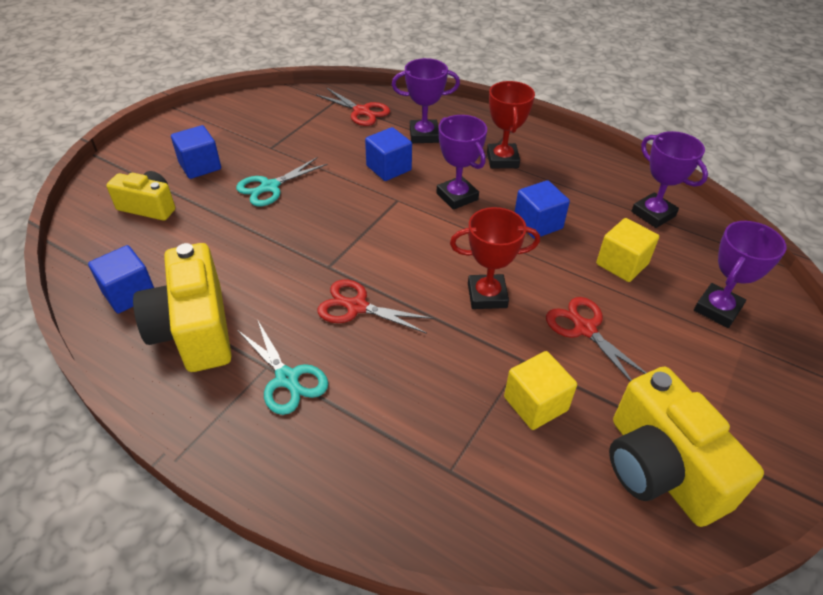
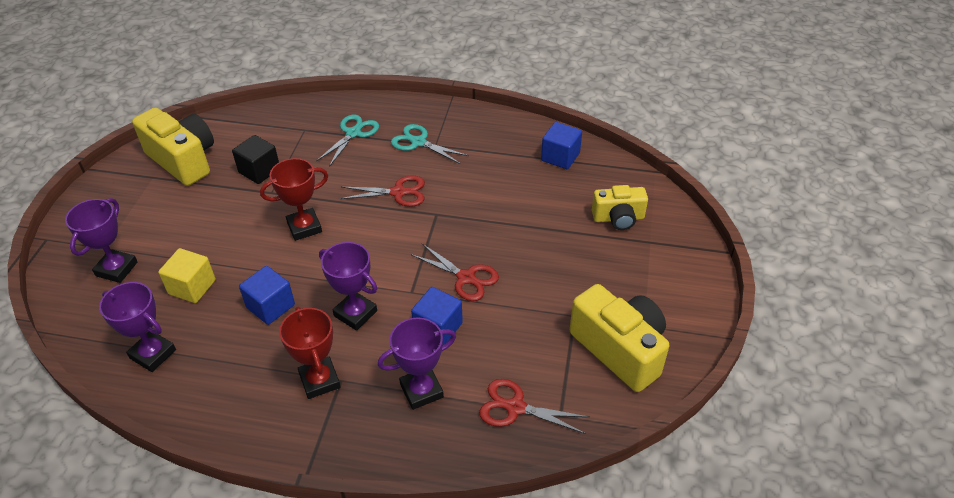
camera: 160 degrees right, 0 degrees up
(194, 330) = (496, 150): yellow camera -> yellow camera (620, 349)
(200, 166) = (619, 270): blue cube -> none
(270, 187) = (536, 268): turquoise scissors -> turquoise scissors (353, 133)
(535, 404) = (259, 171): yellow cube -> black cube
(585, 329) = (226, 224): red scissors -> red scissors (466, 277)

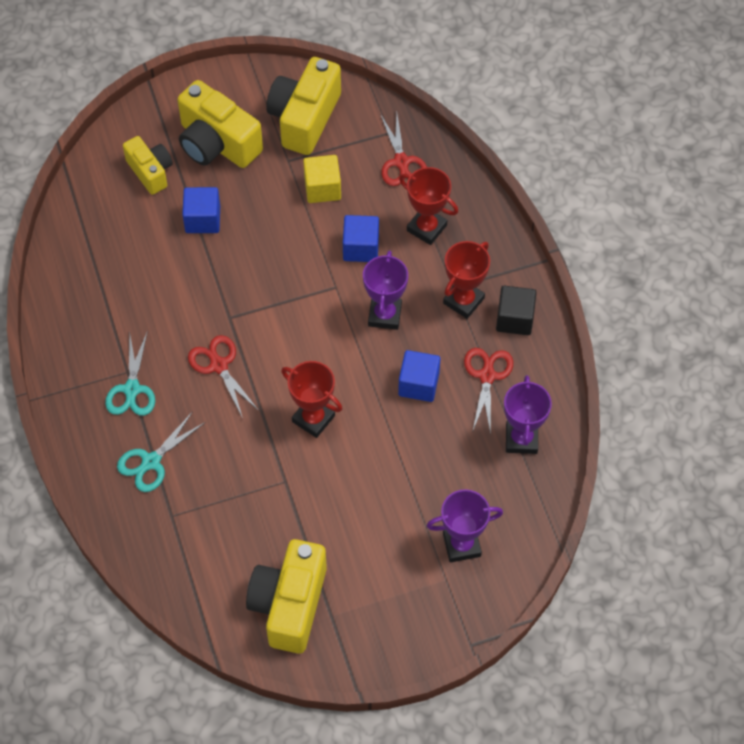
camera: 120 degrees left, 15 degrees up
(192, 287) = (439, 463): yellow cube -> yellow cube (322, 188)
(259, 171) = (261, 515): black cube -> black cube (514, 319)
(353, 133) = (151, 461): turquoise scissors -> turquoise scissors turned 45 degrees counterclockwise
(421, 390) = (426, 228): purple trophy -> red trophy
(466, 277) = (294, 254): red scissors -> red scissors (487, 376)
(560, 157) = (85, 251): blue cube -> blue cube (203, 219)
(625, 272) = (217, 143): none -> yellow camera

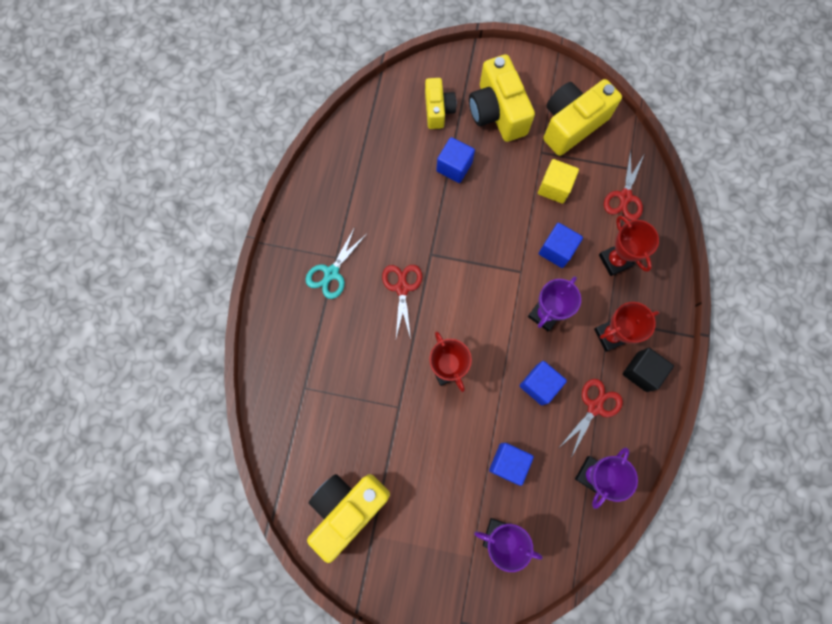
camera: 30 degrees right, 15 degrees up
(151, 461) = (313, 337): turquoise scissors -> none
(430, 473) = (508, 463): none -> blue cube

